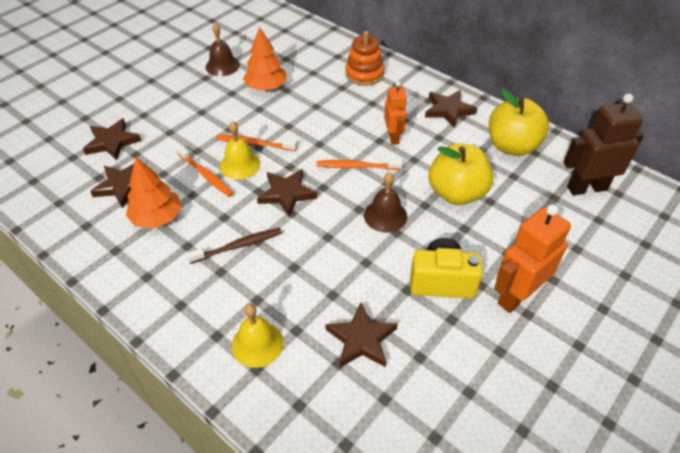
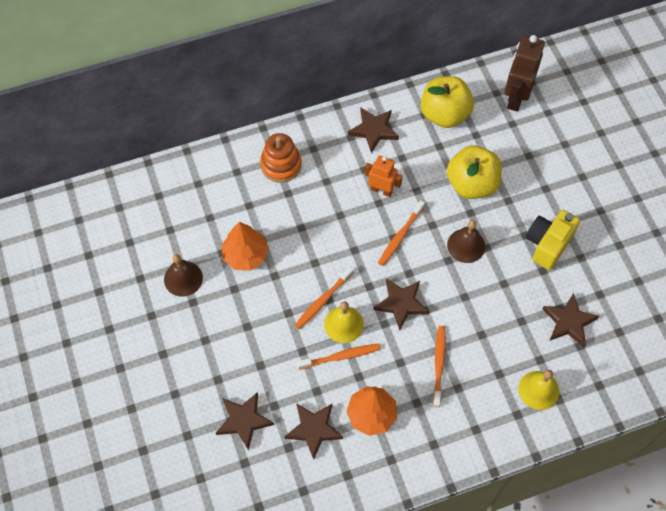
camera: 60 degrees left, 15 degrees up
(238, 246) = (439, 364): brown toothbrush -> orange toothbrush
(516, 296) = (583, 207): orange robot -> none

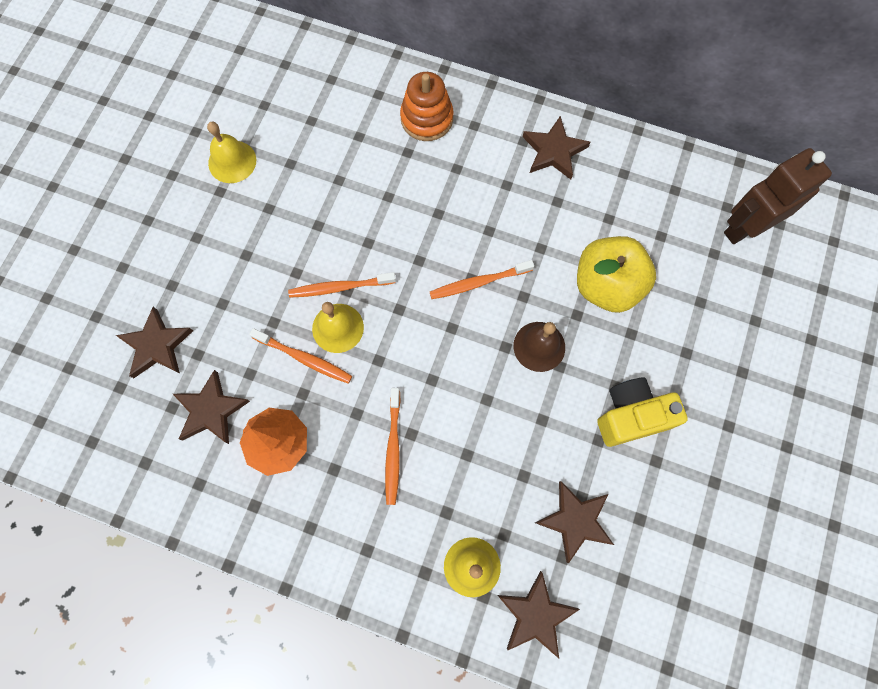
camera: 40 degrees right, 10 degrees up
(183, 278) = (232, 161): brown bell -> yellow bell
(245, 255) = (309, 183): orange tree -> none
(381, 190) = (504, 219): orange robot -> none
(401, 303) = (414, 353): brown star -> brown star (535, 615)
(439, 364) = (393, 449): orange toothbrush -> orange toothbrush turned 135 degrees clockwise
(444, 114) = (646, 189): yellow apple -> none

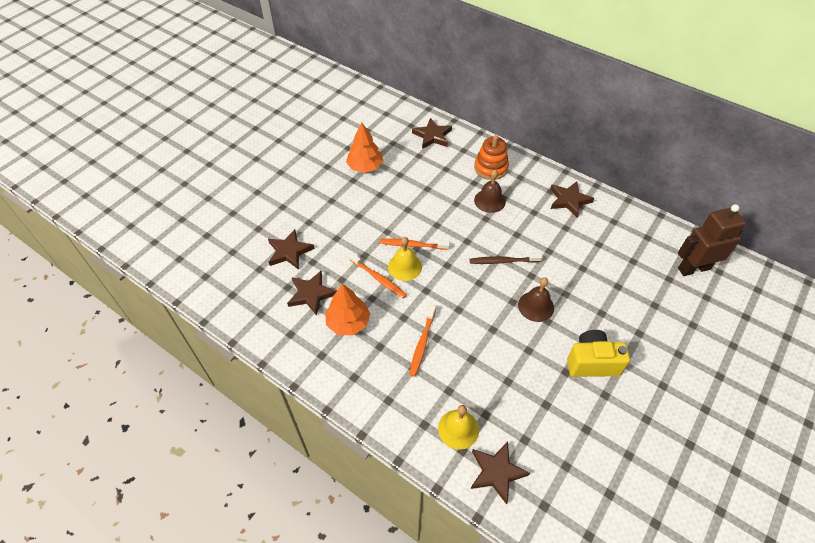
camera: 15 degrees right, 20 degrees down
(232, 161) = (365, 167): yellow bell -> orange tree
(437, 180) = (490, 201): none -> brown bell
(478, 282) = (503, 261): orange toothbrush -> brown toothbrush
(575, 520) = (538, 418): brown star -> brown star (432, 136)
(606, 285) = (589, 281): yellow apple -> none

